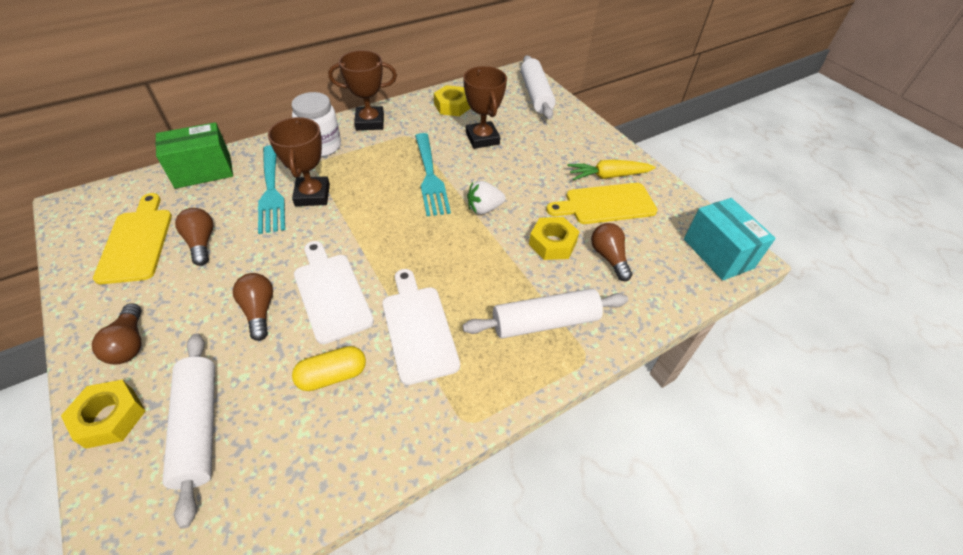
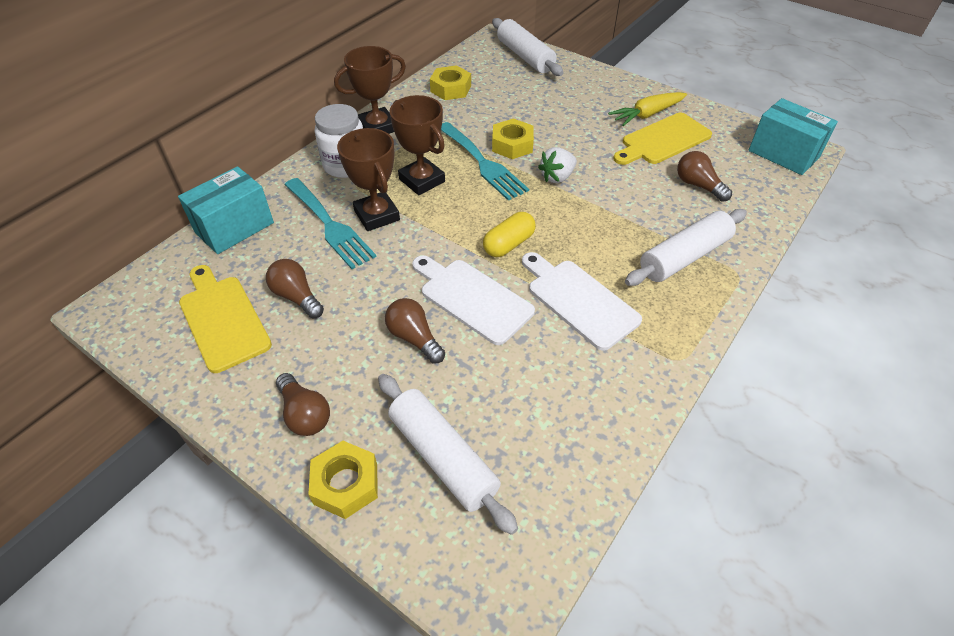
camera: 20 degrees left, 0 degrees up
(203, 171) = (234, 227): green box -> turquoise box
(332, 376) = (533, 367): yellow capsule -> yellow capsule (509, 244)
(482, 138) = (505, 112): brown trophy -> brown trophy (422, 180)
(552, 243) = (641, 189): yellow nut -> yellow nut (512, 145)

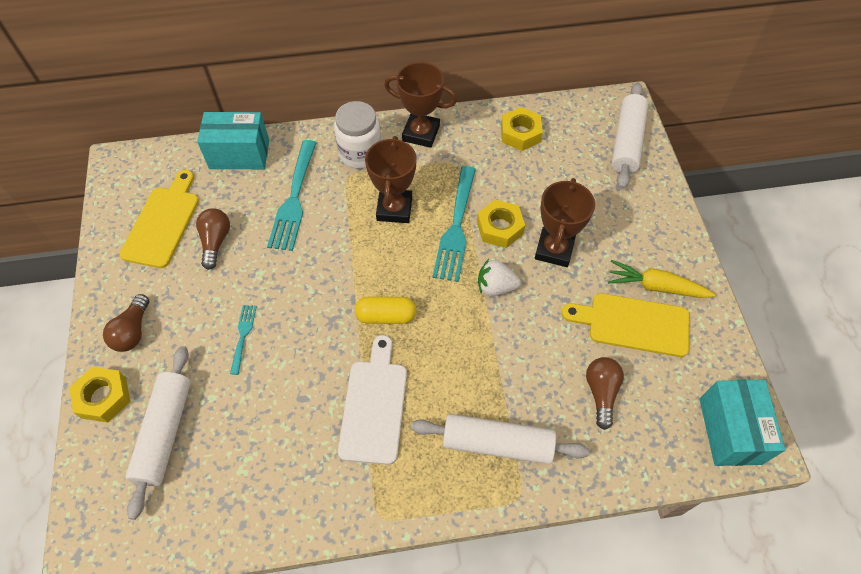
camera: 45 degrees right, 10 degrees up
(377, 215) = (331, 215): brown trophy -> brown trophy (554, 249)
(414, 338) = (243, 335): brown light bulb -> turquoise fork
(472, 298) = (310, 338): white cutting board -> none

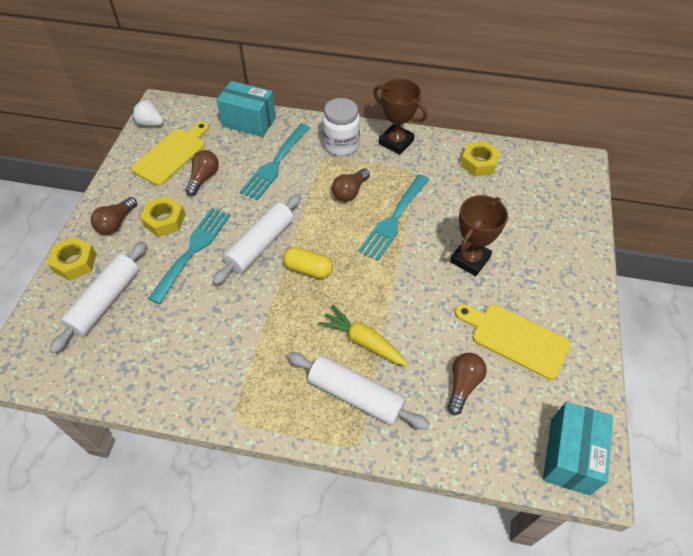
camera: 20 degrees right, 5 degrees down
(243, 335) = (193, 250): turquoise fork -> turquoise fork, size x1.96
(374, 405) = (269, 333): white cutting board -> none
(394, 209) = (350, 192): brown trophy -> brown light bulb
(495, 287) = (407, 274): white strawberry -> white strawberry (150, 123)
(499, 228) = (430, 230): yellow nut -> yellow nut (164, 220)
(627, 142) = (570, 193): white rolling pin -> white rolling pin (260, 245)
(656, 286) = (549, 315): yellow carrot -> yellow carrot (363, 341)

